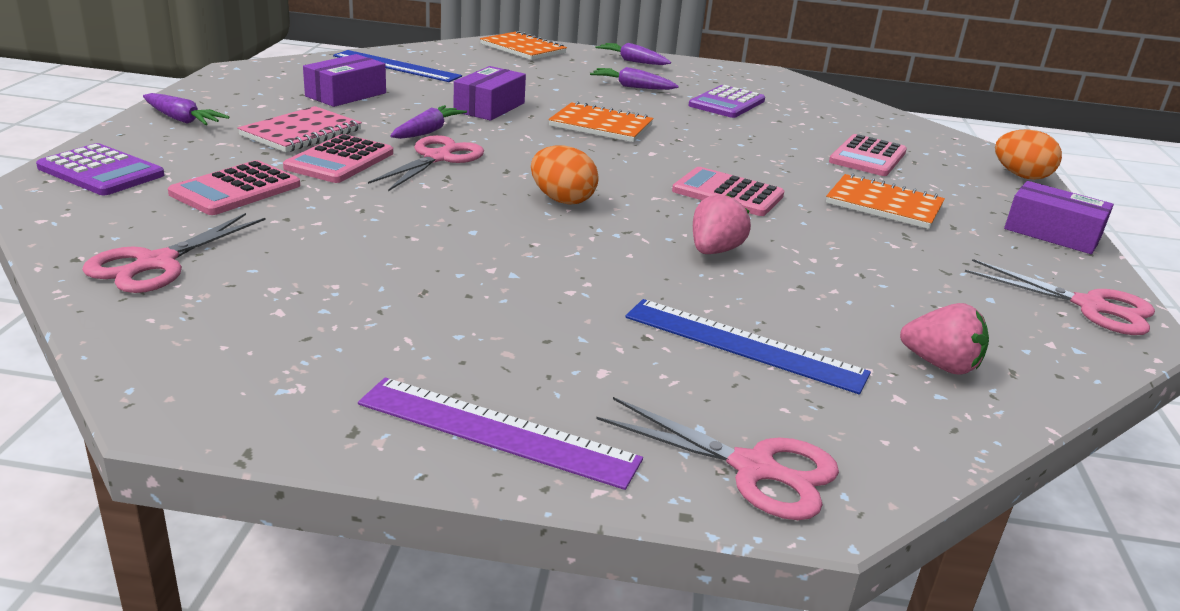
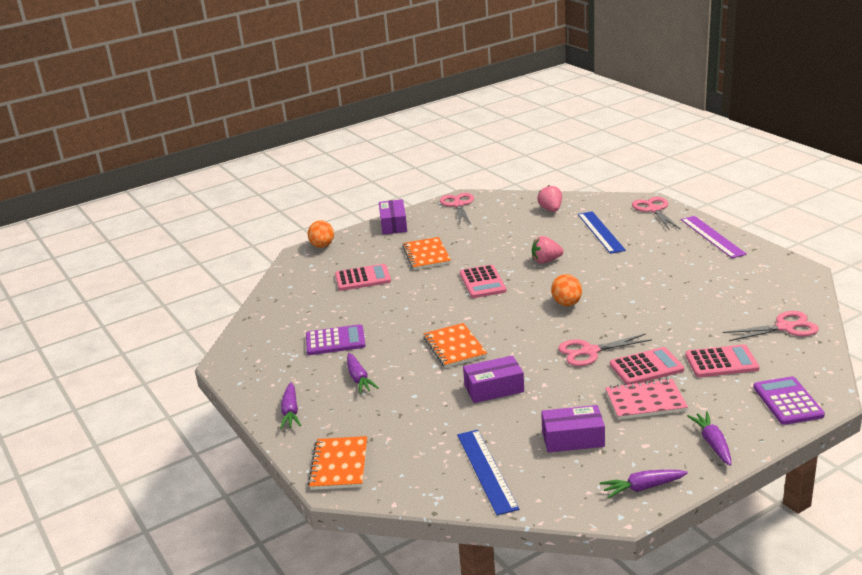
camera: 125 degrees left, 0 degrees up
(428, 131) = (566, 376): purple carrot -> purple carrot (642, 488)

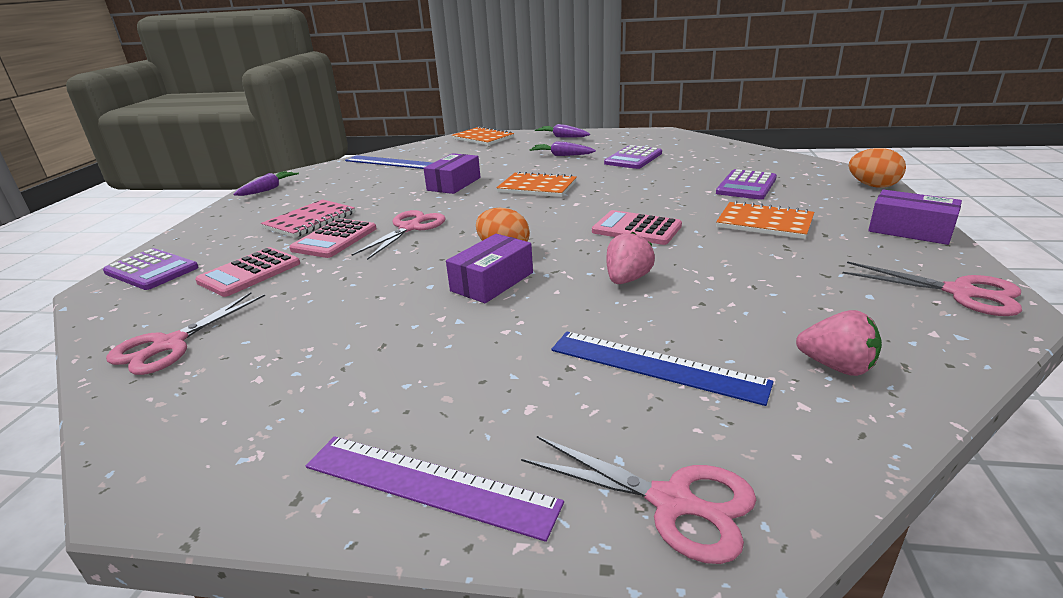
camera: 130 degrees right, 0 degrees up
(363, 278) = (746, 186): pink calculator -> purple calculator
(573, 438) = (349, 188): purple box -> purple box (492, 282)
(712, 443) = (224, 221): purple carrot -> none

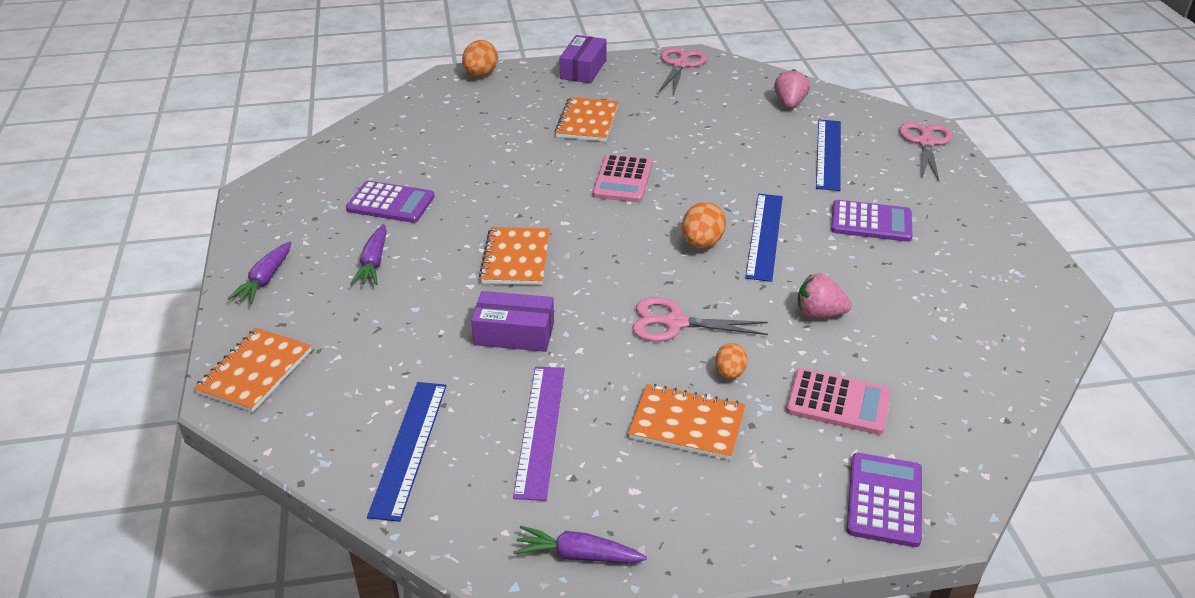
camera: 110 degrees left, 10 degrees up
(170, 344) = (972, 380): pink scissors -> none
(310, 221) = (687, 424): pink notebook -> orange notebook
(334, 239) = (729, 373): pink calculator -> orange egg
(429, 484) = (976, 206): purple ruler -> purple ruler (540, 430)
(492, 282) = (764, 236): purple box -> blue ruler
(627, 279) = (725, 174): pink strawberry -> pink strawberry (819, 314)
(746, 186) = (489, 130): purple calculator -> purple calculator (871, 222)

